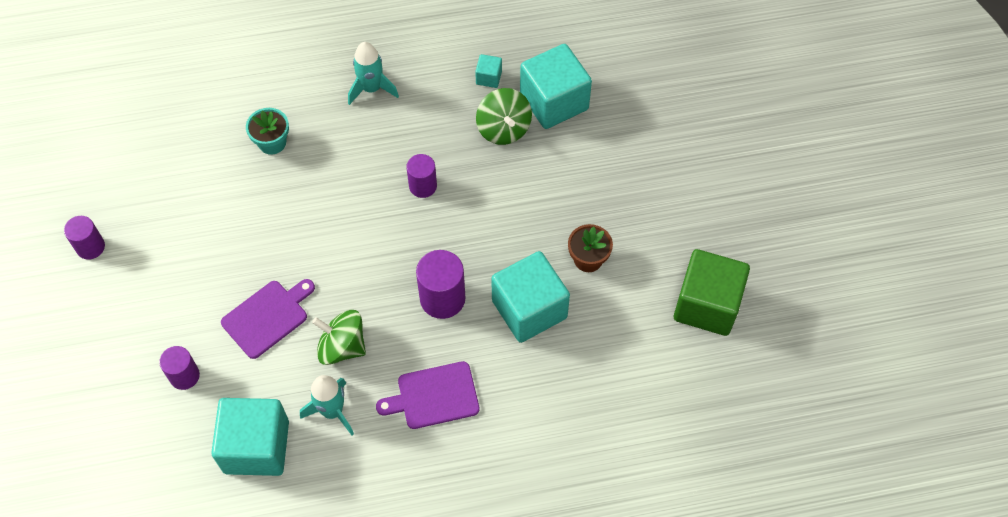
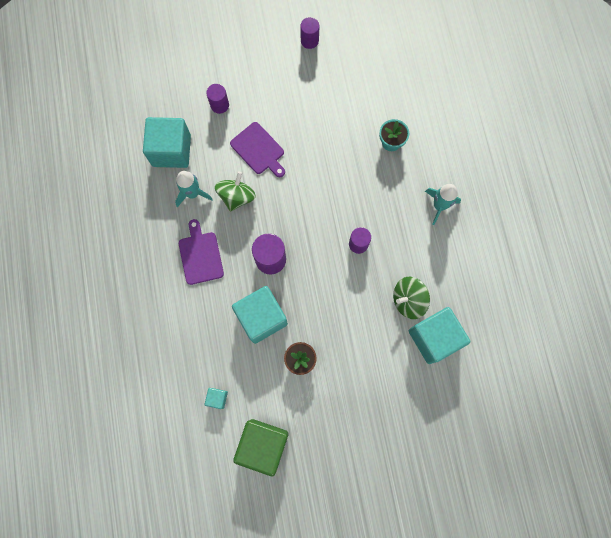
camera: 90 degrees right, 15 degrees up
(488, 77) = (453, 289): turquoise cube -> turquoise cube (217, 398)

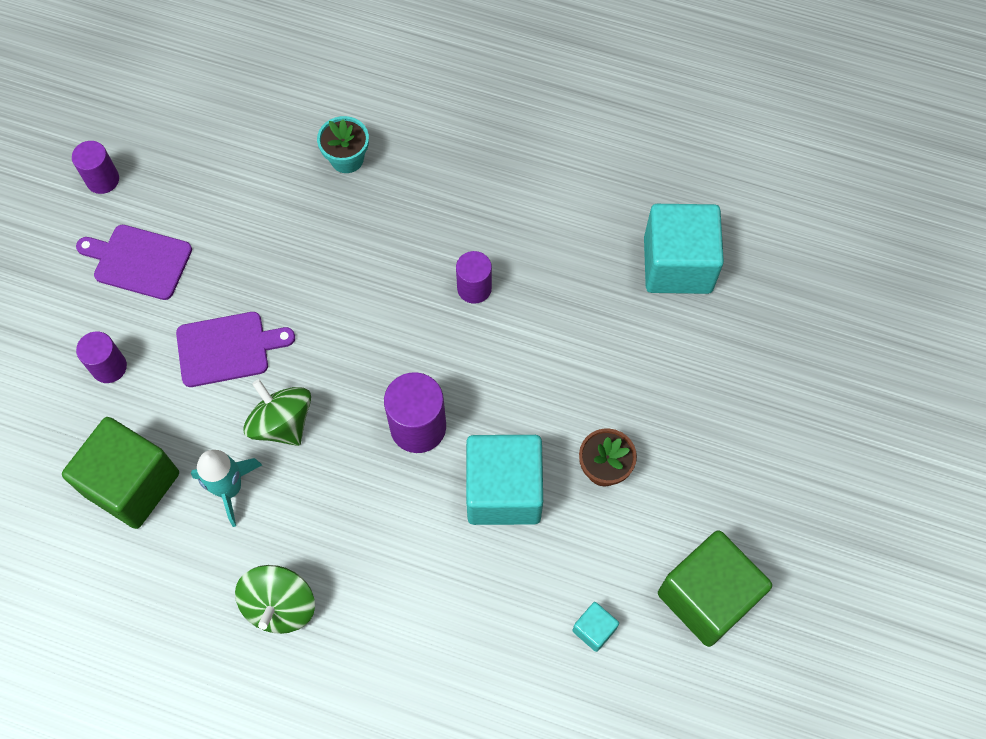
camera: 60 degrees left, 10 degrees down
(171, 150) = (132, 484): turquoise cube -> green cube
(200, 255) = (342, 532): purple cutting board -> purple cutting board (139, 261)
(408, 300) = (602, 268): green spinning top -> green spinning top (280, 605)
(439, 206) = (486, 150): turquoise rocket -> none

